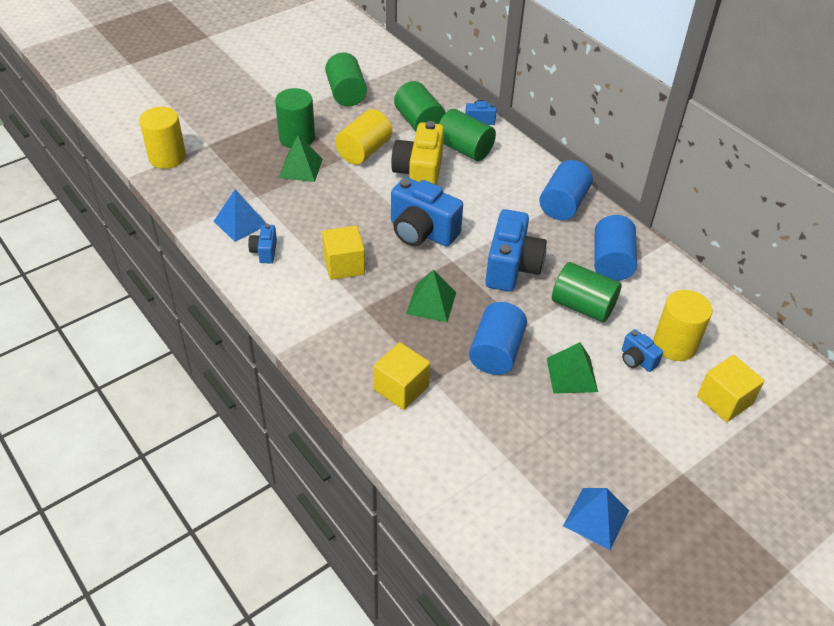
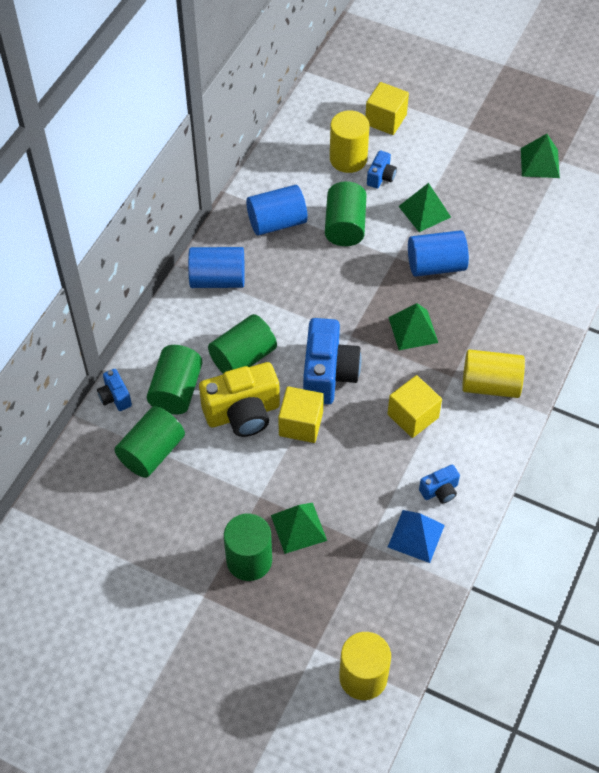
camera: 115 degrees left, 10 degrees up
(346, 93) = (134, 554): green cylinder -> green cylinder (243, 357)
(364, 151) = (234, 481): yellow cylinder -> yellow cylinder (490, 384)
(401, 388) = (516, 312): yellow cube -> yellow cube (301, 424)
(512, 267) = (330, 289): blue camera -> none
(596, 518) = (540, 163): blue pyramid -> green pyramid

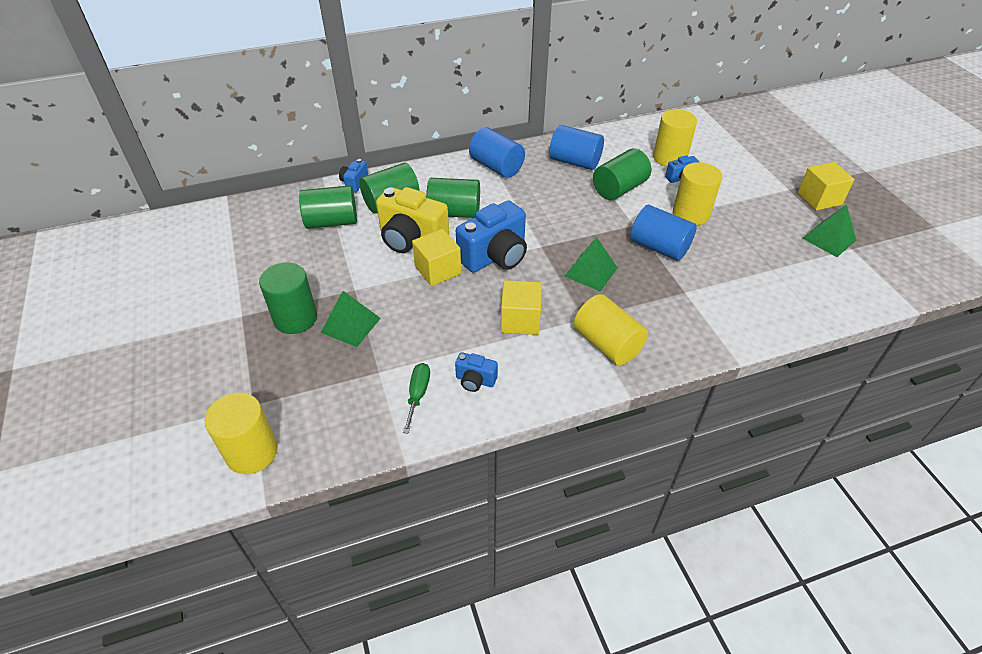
camera: 45 degrees right, 10 degrees down
(385, 120) = (726, 153): yellow cube -> yellow cube (819, 199)
(416, 536) = (418, 394): blue pyramid -> green screwdriver
(424, 211) = (691, 214): green pyramid -> yellow cylinder

